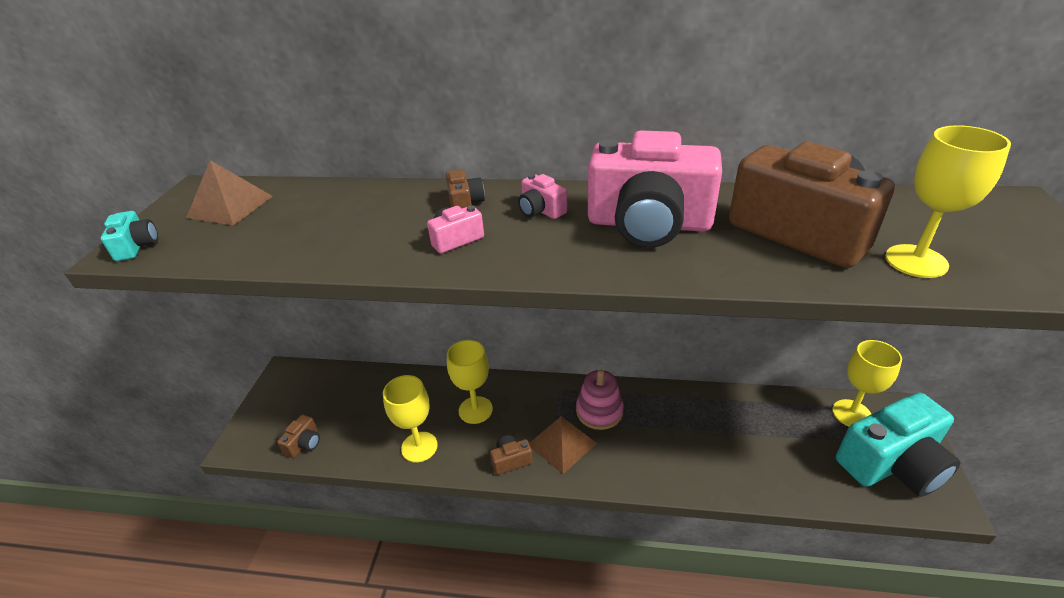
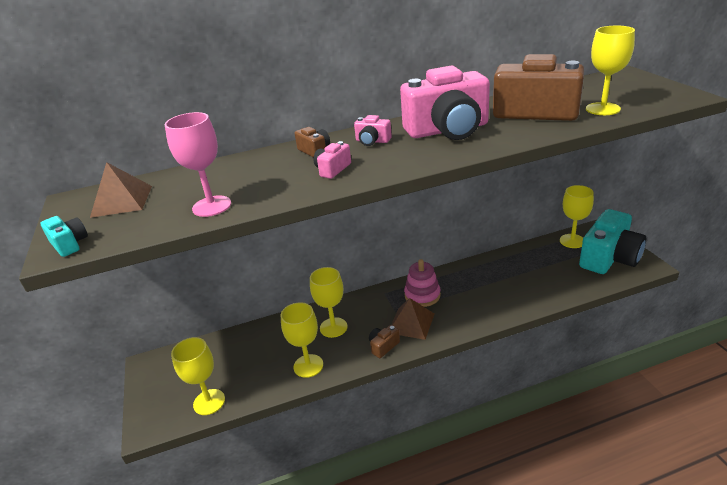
camera: 25 degrees left, 5 degrees down
(292, 246) = (212, 206): none -> pink goblet
(304, 443) = (209, 402): brown camera -> yellow goblet

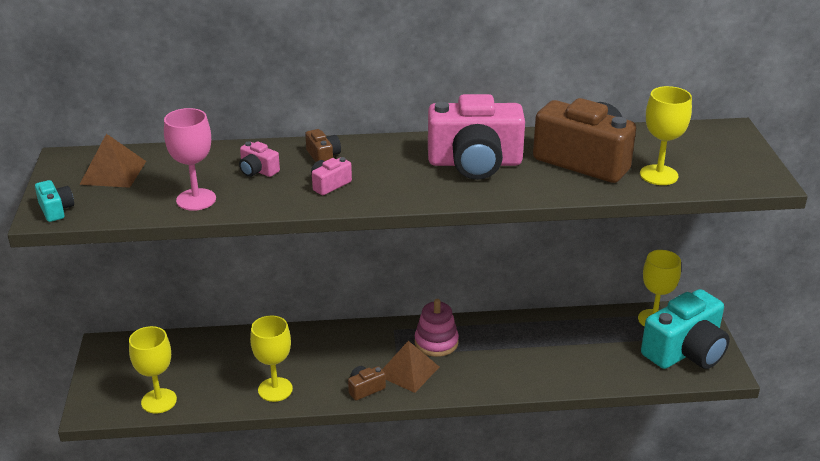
camera: 10 degrees right, 0 degrees up
(333, 327) = (319, 355): yellow goblet -> none
(372, 141) = (388, 158): pink camera -> pink camera (258, 170)

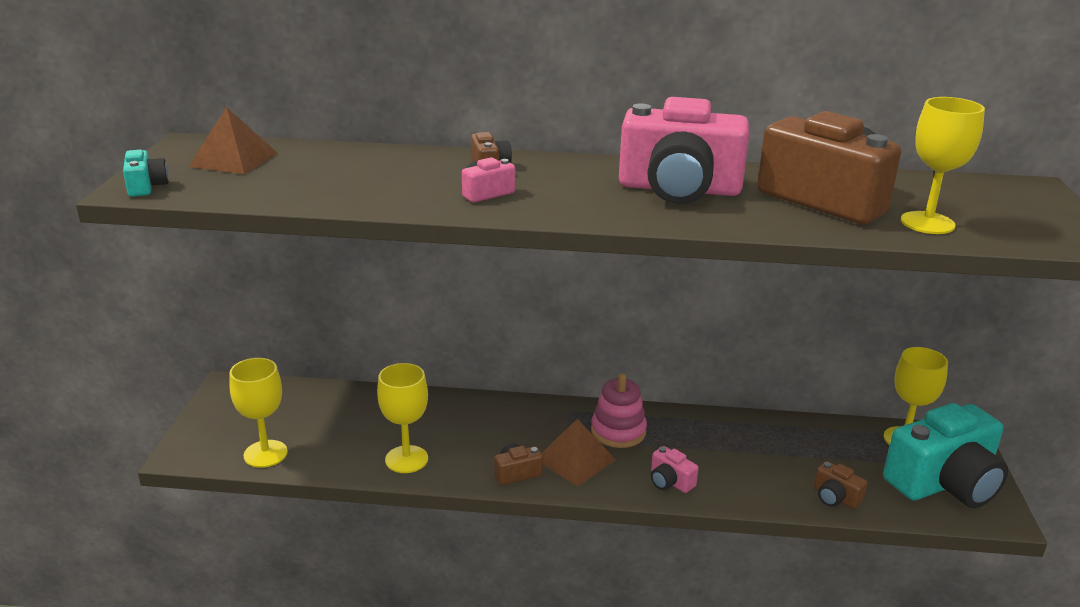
camera: 10 degrees right, 5 degrees down
(196, 199) = (315, 192): pink goblet -> none
(258, 170) = (404, 173): pink camera -> pink camera (670, 482)
(608, 374) = (835, 497): none -> brown camera

